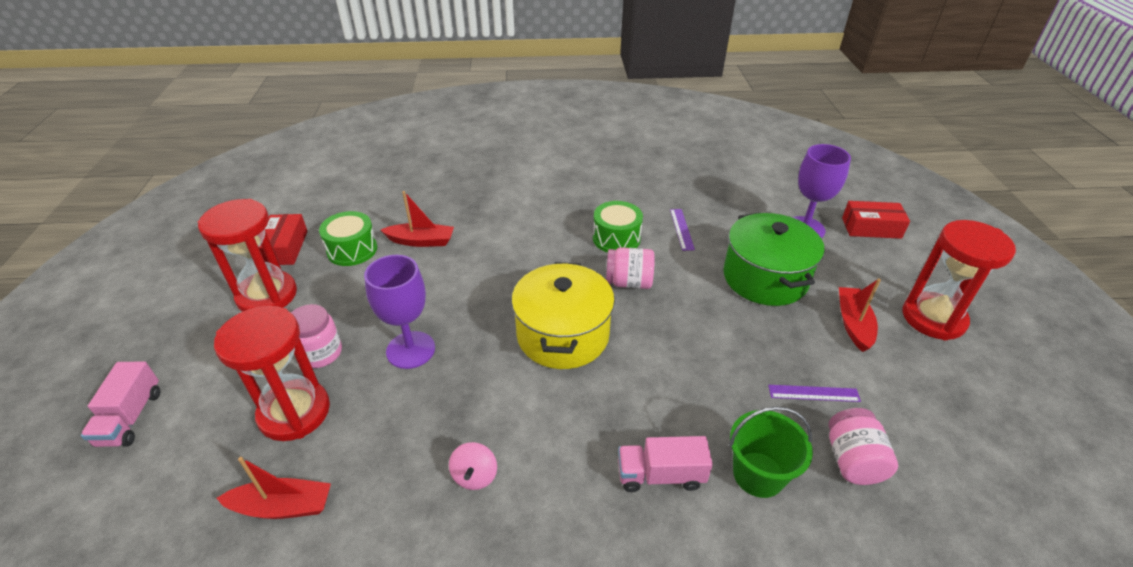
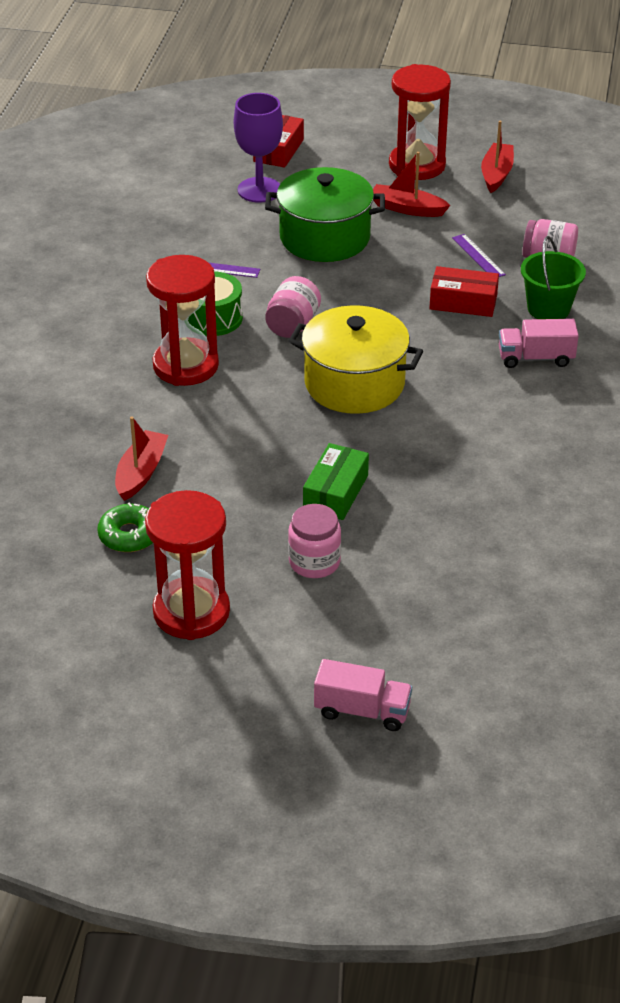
camera: 75 degrees left, 0 degrees up
(282, 506) = (509, 583): red boat -> red boat (496, 174)
(285, 248) = (93, 600): red box -> red box (463, 302)
(294, 412) = (396, 580): red hourglass -> red hourglass (185, 366)
(352, 250) = (129, 535): green drum -> green donut
(410, 350) = (335, 492): purple goblet -> green box
(475, 476) = (508, 461): pink spinning top -> none
(660, 475) = (535, 358): pink truck -> pink truck turned 75 degrees clockwise
(813, 393) = (478, 256): purple ruler -> purple ruler turned 45 degrees counterclockwise

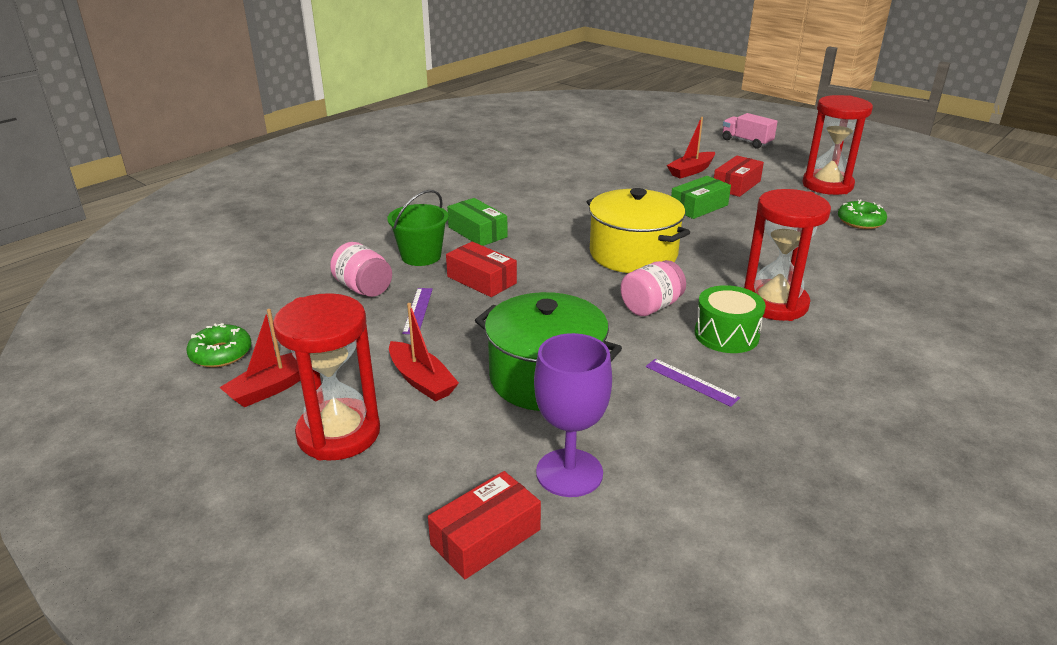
camera: 150 degrees left, 10 degrees down
(141, 472) = (842, 248): red boat -> red boat (691, 171)
(314, 562) = (736, 185): pink jar -> red box
(535, 358) = (477, 232): pink truck -> green box
(566, 180) = (221, 354): none -> green donut

